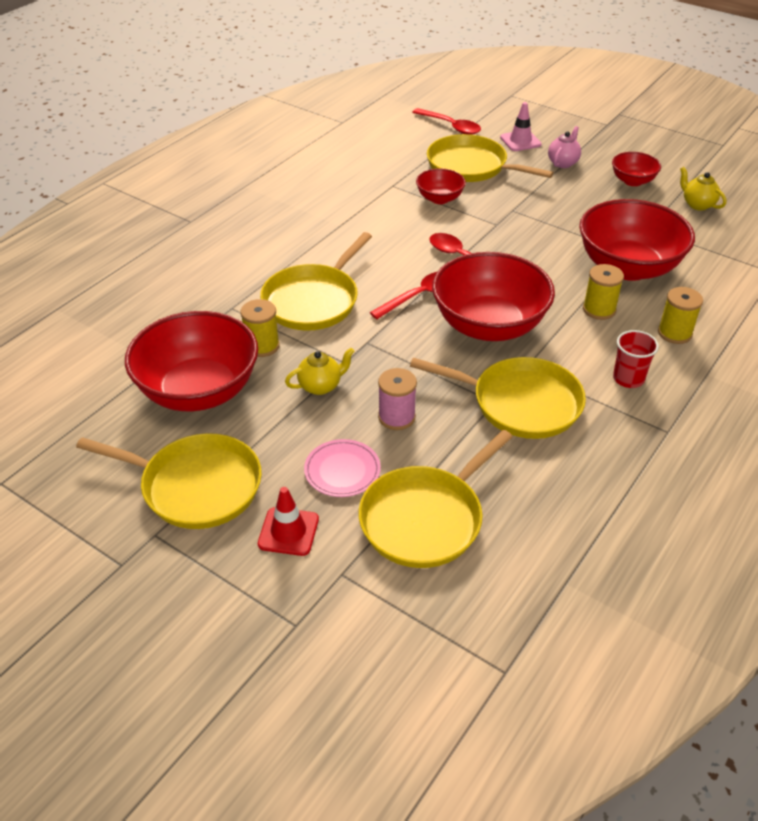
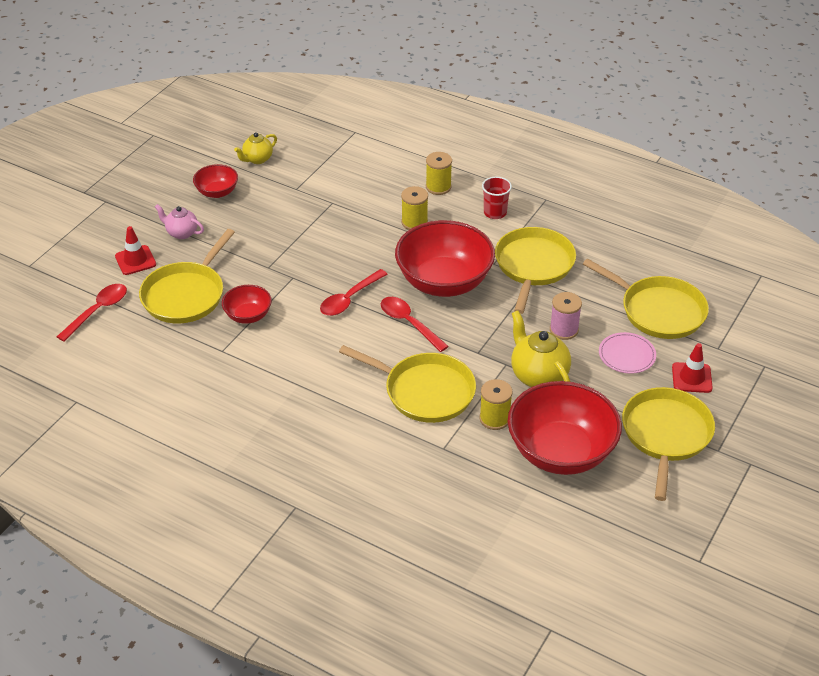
camera: 95 degrees left, 0 degrees up
(320, 386) = (538, 376): yellow teapot -> yellow teapot, size x1.64
(520, 141) = (135, 260): pink traffic cone -> red traffic cone
(628, 267) = (354, 204): red bowl -> none

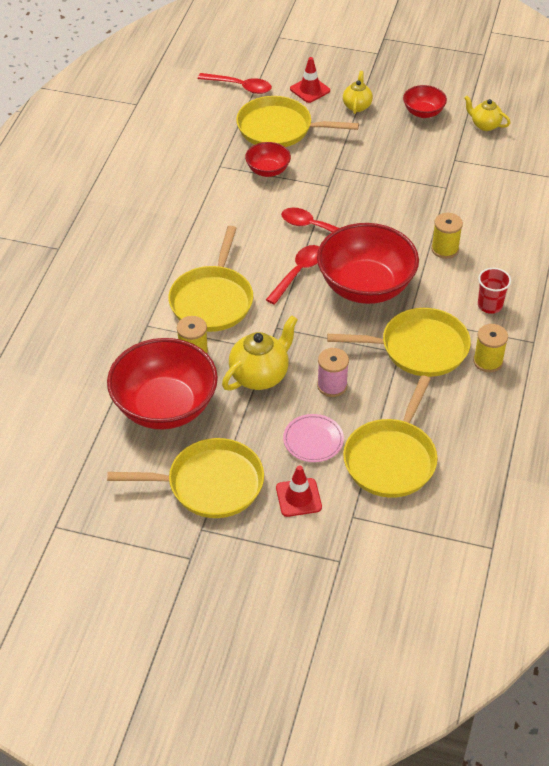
camera: 75 degrees right, 5 degrees up
(181, 233) = (357, 106): pink teapot -> yellow teapot
(438, 187) = (509, 256): yellow spool -> yellow spool (488, 361)

